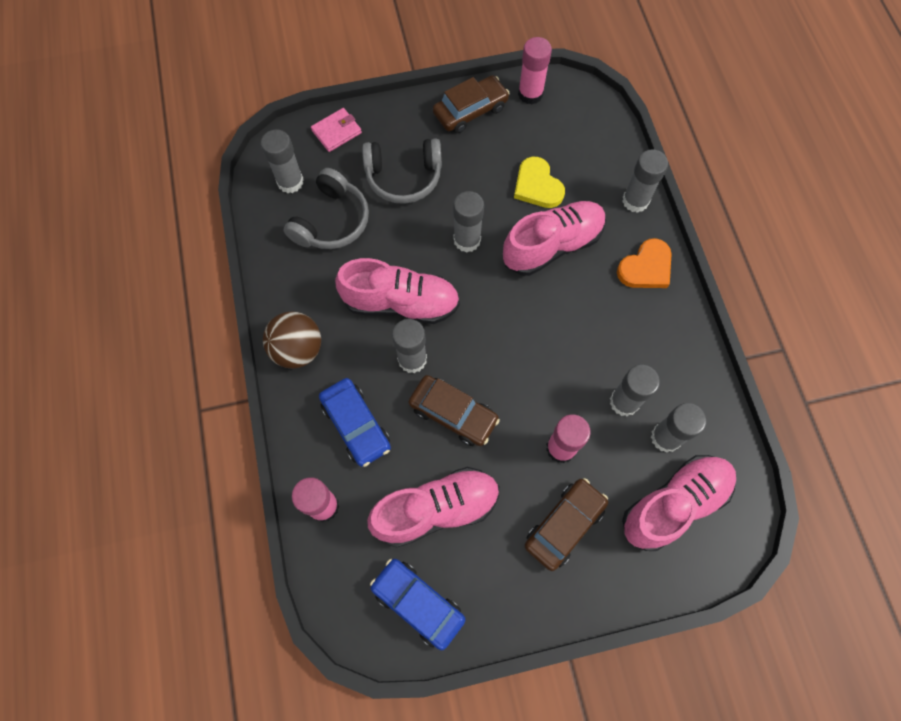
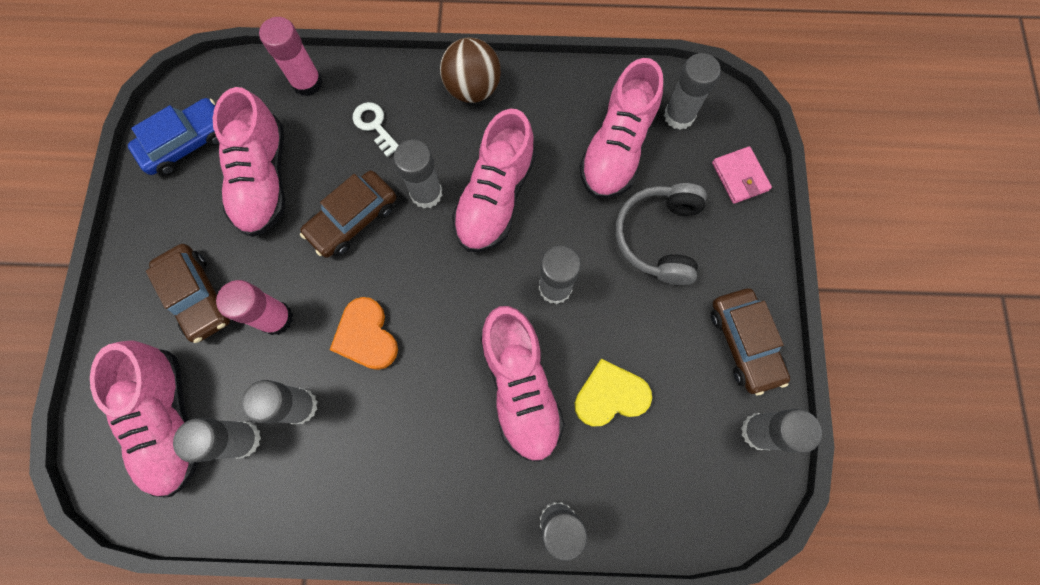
camera: 105 degrees right, 5 degrees up
(332, 221) = (617, 148): grey headphones -> pink shoe
(356, 425) = (375, 126): blue car -> white key
(530, 94) = (758, 431): pink glue stick -> grey glue stick
(646, 267) = (457, 498): orange heart -> orange heart (366, 336)

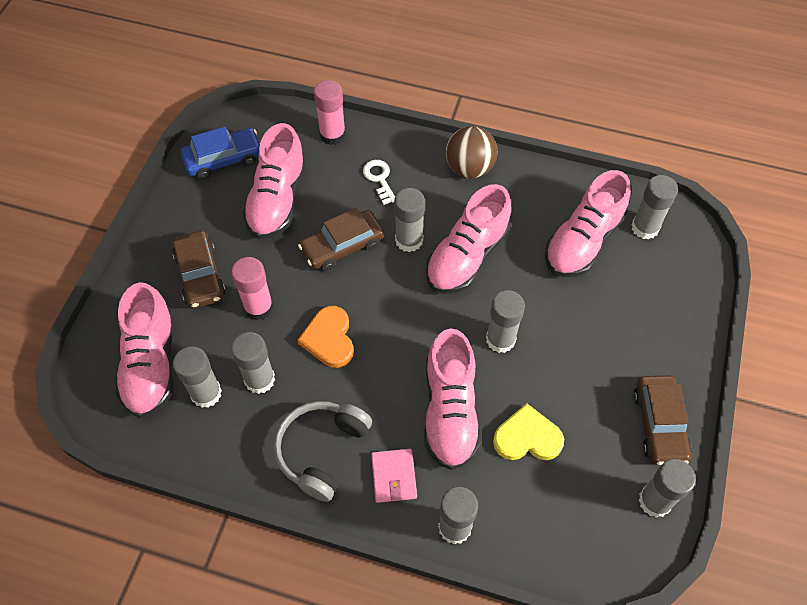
camera: 15 degrees right, 15 degrees down
(658, 237) = (602, 320): grey headphones -> grey headphones (321, 450)
(739, 177) = (688, 288): pink wallet -> pink wallet (393, 477)

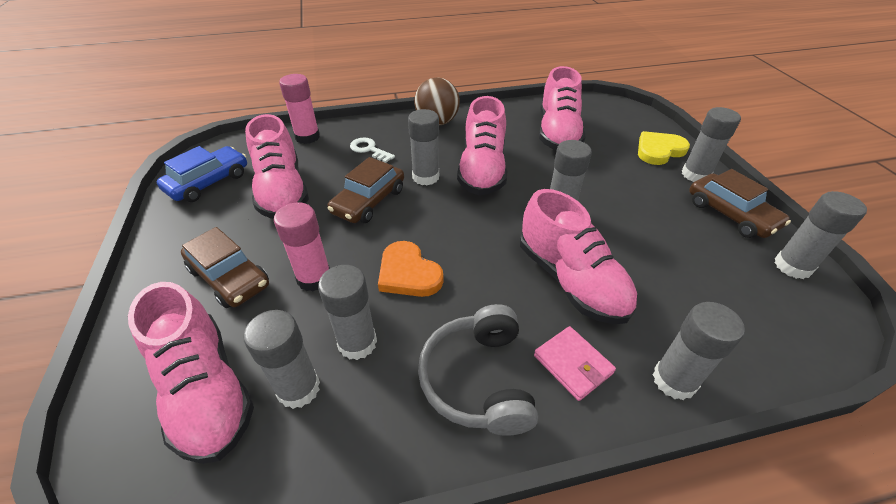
camera: 30 degrees left, 15 degrees down
(527, 437) = (652, 269): yellow heart -> yellow heart (659, 150)
(645, 228) = (589, 113): grey glue stick -> grey glue stick (695, 175)

